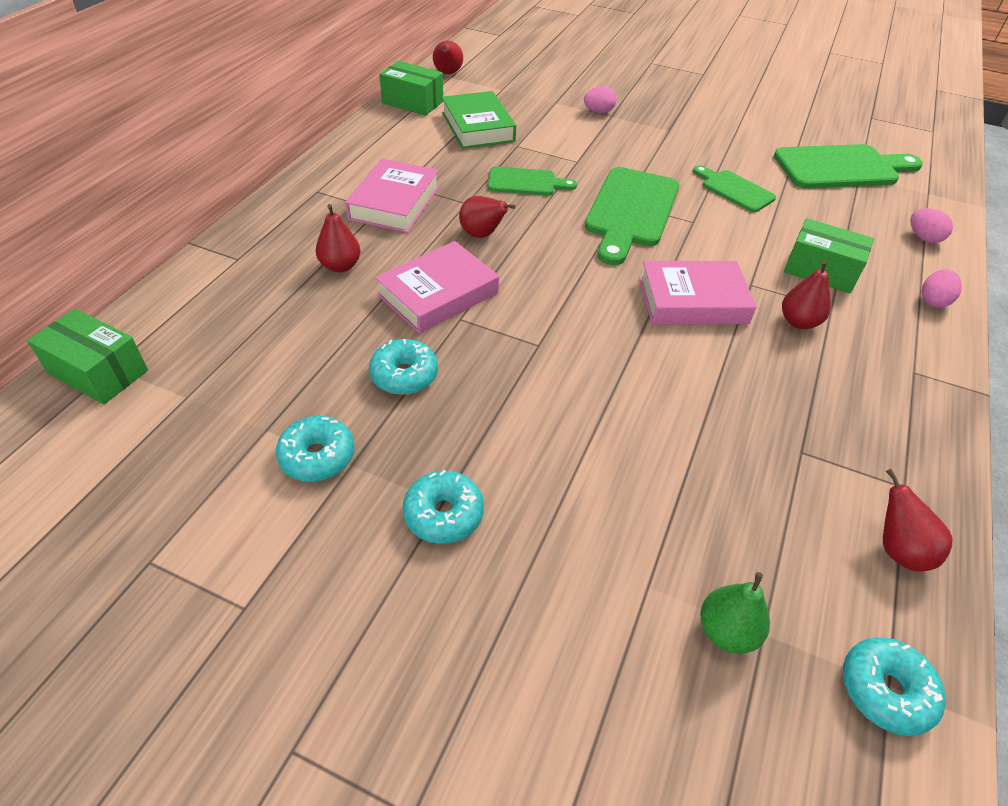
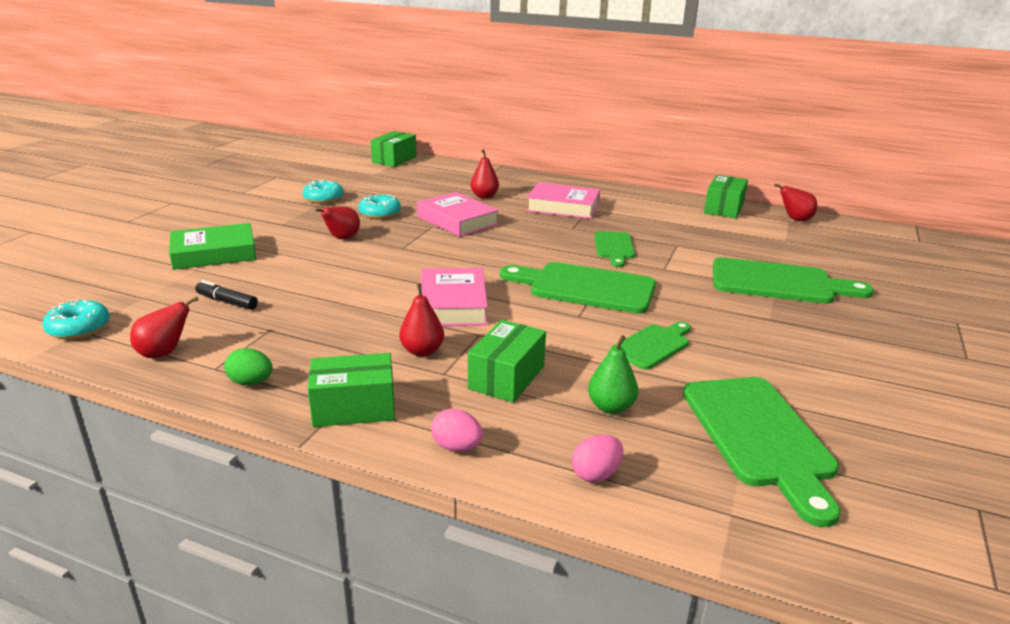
camera: 90 degrees right, 20 degrees down
(443, 514) = (272, 224): turquoise donut -> none
(478, 127) = (699, 231): green book -> green book (214, 253)
(482, 235) = (530, 232): red pear -> red pear (342, 238)
(598, 112) = (779, 283): pink egg -> green cutting board
(726, 631) = (152, 287): green pear -> green pear (611, 407)
(745, 514) = (227, 302): none -> black marker
(914, 447) = (251, 382): none -> green egg
(915, 363) = (354, 408): none -> green box

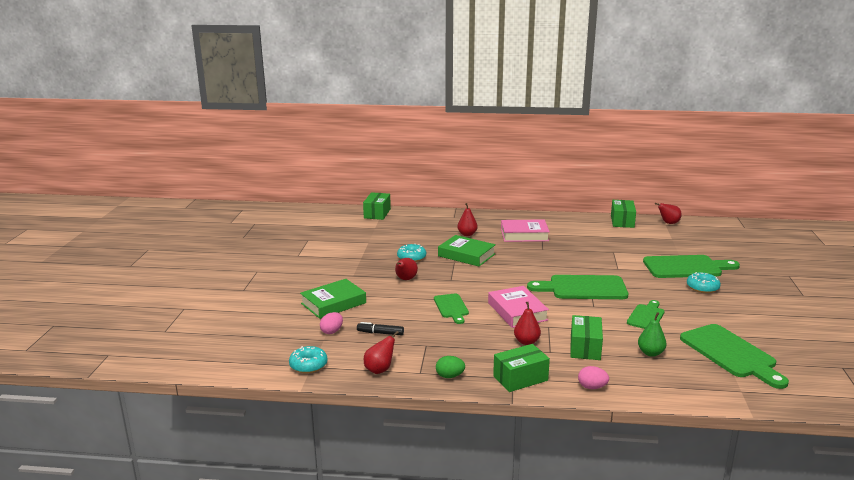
camera: 15 degrees left, 5 degrees down
(323, 199) = (361, 252): turquoise donut -> turquoise donut (702, 288)
(457, 220) = (466, 255): pink book -> green book
(596, 474) = (669, 386): pink egg -> pink egg (332, 331)
(614, 247) = (578, 259): green cutting board -> green cutting board (451, 307)

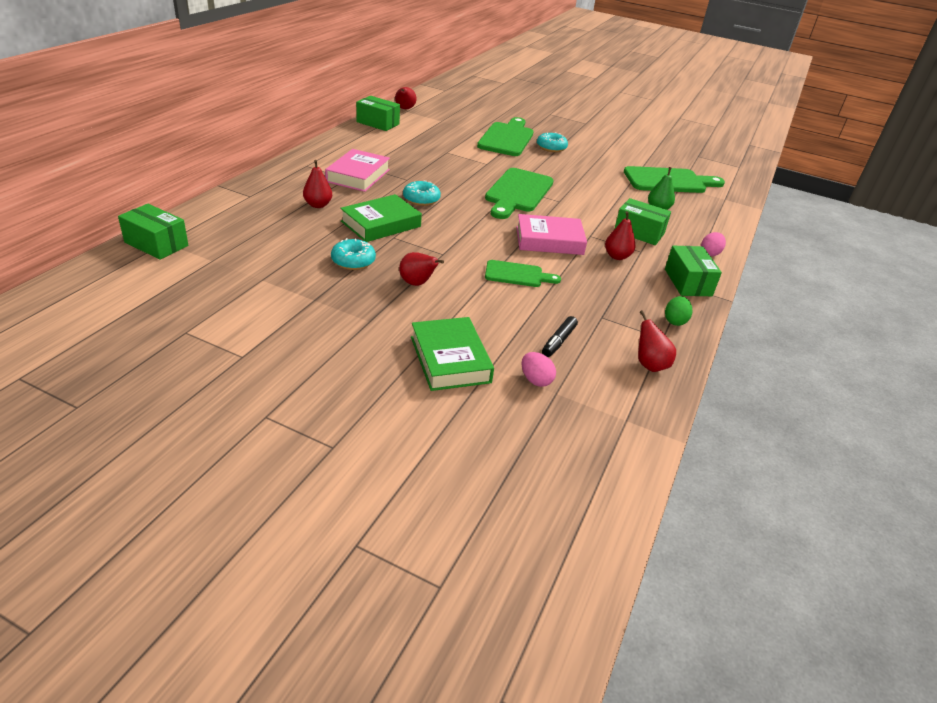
camera: 75 degrees left, 15 degrees up
(308, 365) = (623, 422): turquoise donut -> turquoise donut (421, 199)
(646, 316) = (591, 187): green cutting board -> none

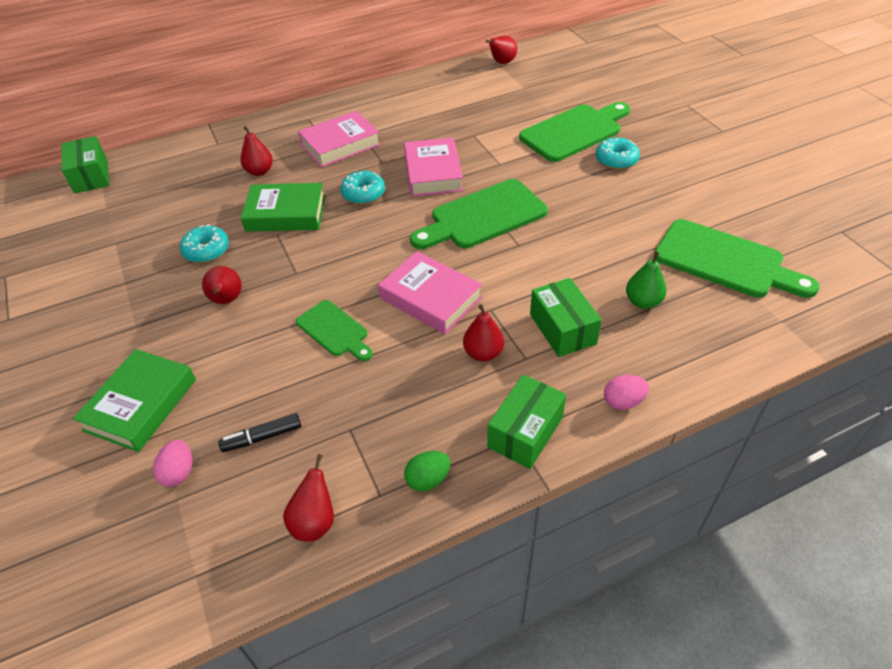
camera: 45 degrees right, 10 degrees up
(378, 123) = (447, 77): green box -> none
(451, 177) = (433, 173): none -> pink book

